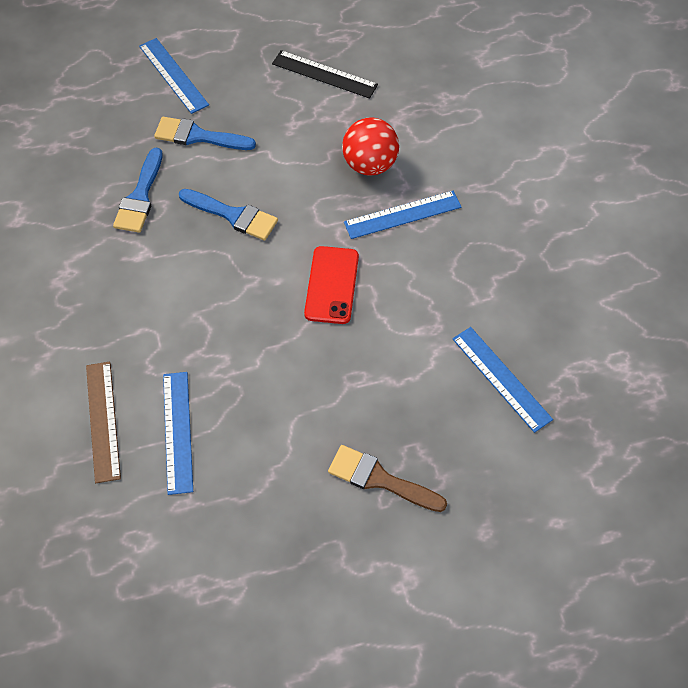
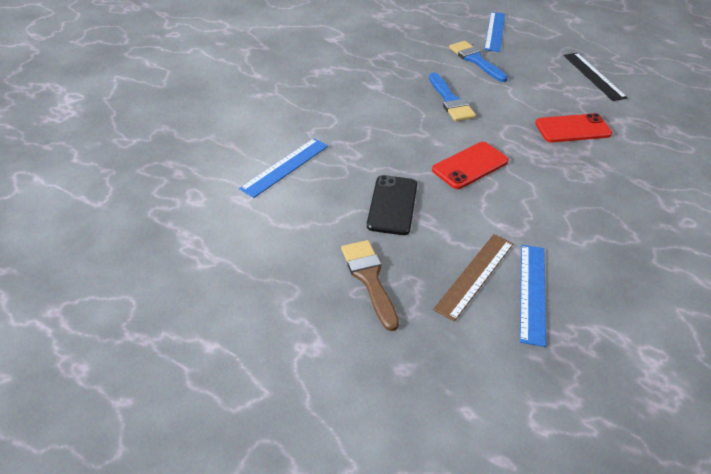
camera: 45 degrees right, 15 degrees down
(103, 421) = (255, 135): brown ruler -> brown ruler (475, 275)
(140, 196) = (408, 65): blue brush -> none
(316, 388) = (392, 205): none -> black phone
(370, 164) = (572, 129): red ball -> red phone
(402, 214) = (566, 163): blue ruler -> none

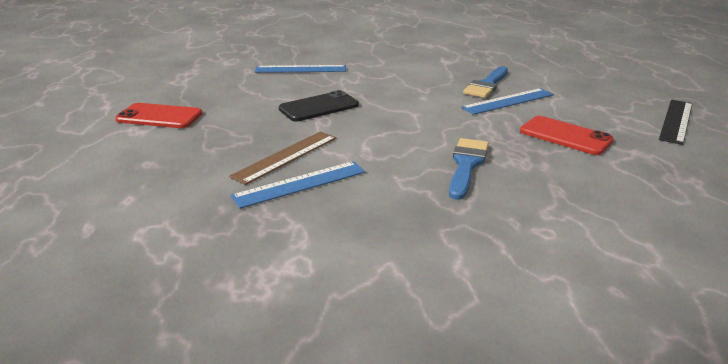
camera: 50 degrees right, 15 degrees down
(369, 279) = (227, 125): brown brush -> none
(470, 166) = (418, 115): red phone -> red phone (159, 117)
(475, 60) = (565, 76): blue brush -> blue brush (466, 165)
(475, 275) = (286, 156): brown ruler -> brown ruler turned 45 degrees counterclockwise
(495, 31) = (627, 69): blue ruler -> blue ruler (508, 101)

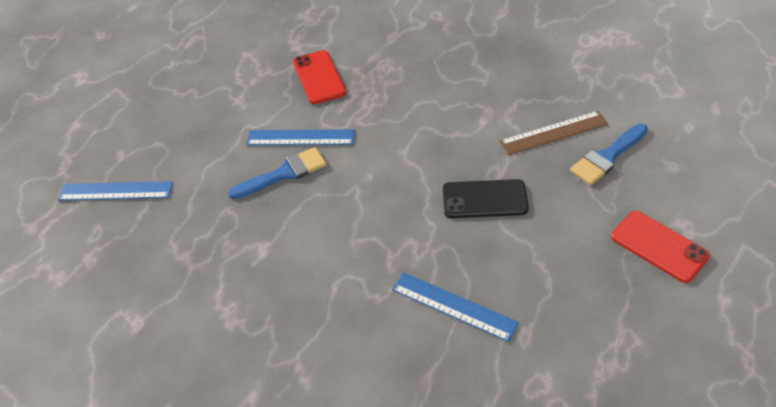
camera: 145 degrees left, 20 degrees up
(300, 184) = (557, 99): blue ruler -> blue ruler (115, 191)
(466, 165) = (425, 75): blue brush -> blue brush (607, 157)
(676, 121) = (214, 62): black ruler -> none

